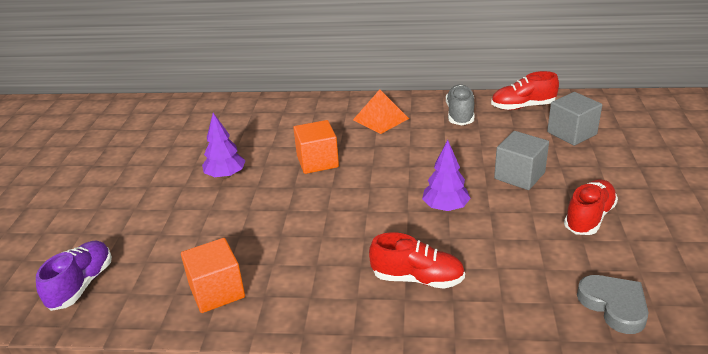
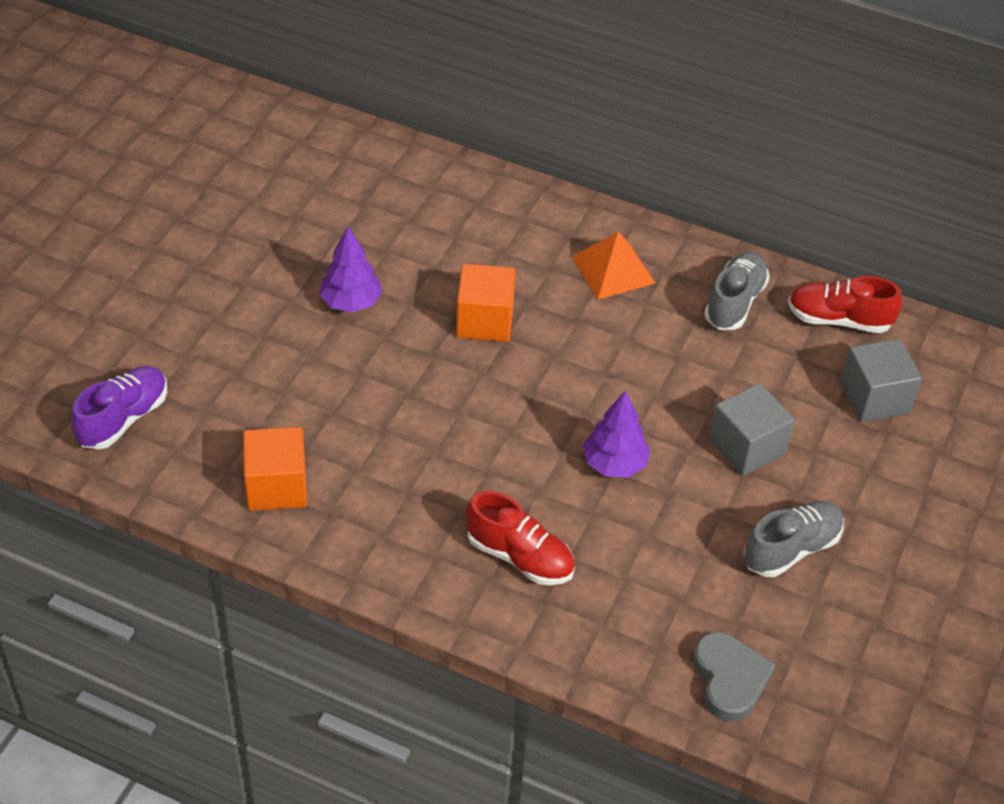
camera: 15 degrees right, 15 degrees up
(589, 218) = (791, 549): red shoe -> grey shoe

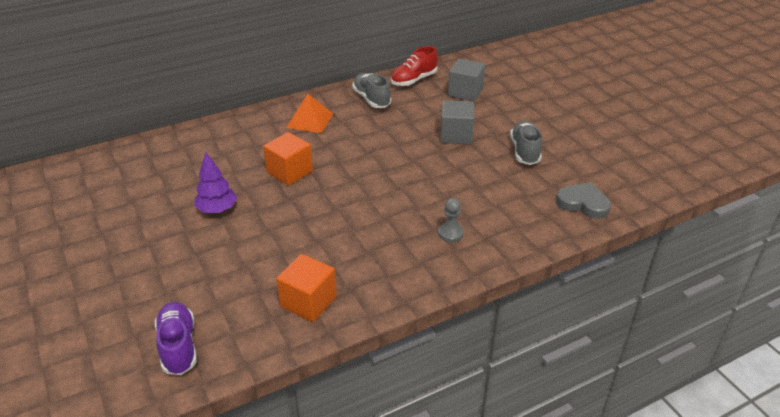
camera: 50 degrees left, 10 degrees down
(519, 557) = (450, 233): red shoe -> grey pawn
(614, 464) = (425, 176): purple tree -> none

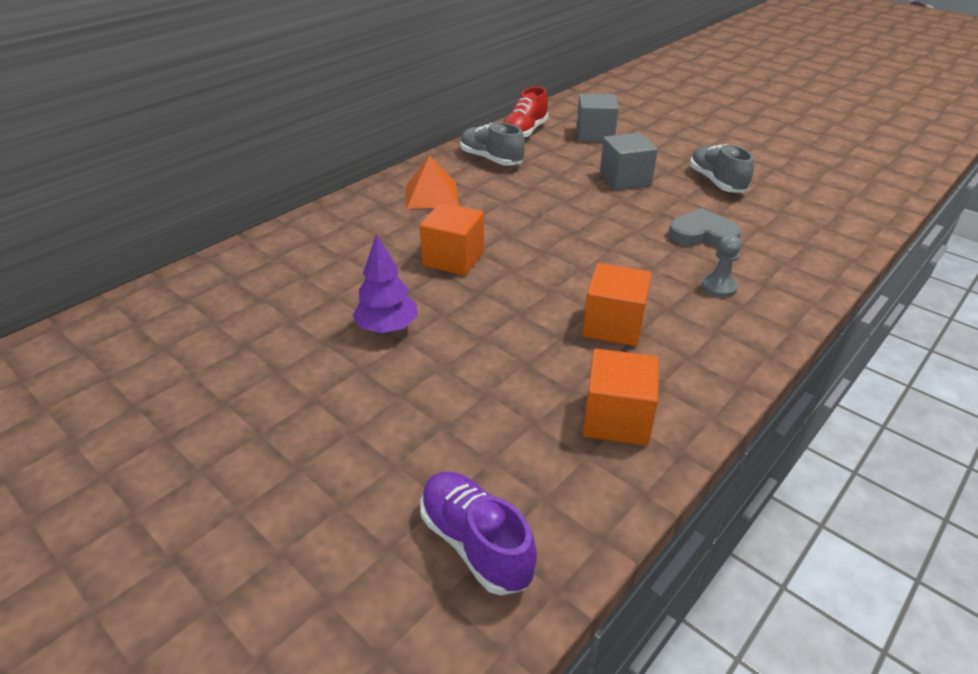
camera: 20 degrees left, 0 degrees up
(356, 242) = (613, 325): none -> orange cube
(583, 203) = (830, 222): grey heart -> grey heart (702, 234)

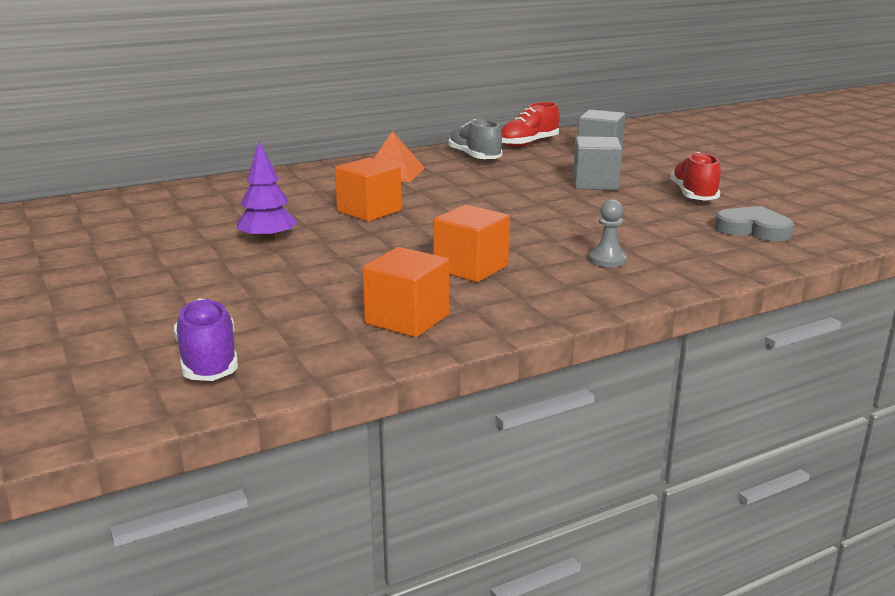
camera: 20 degrees right, 15 degrees down
(702, 234) = (633, 226): grey heart -> grey heart (753, 229)
(716, 182) = (693, 195): grey shoe -> red shoe

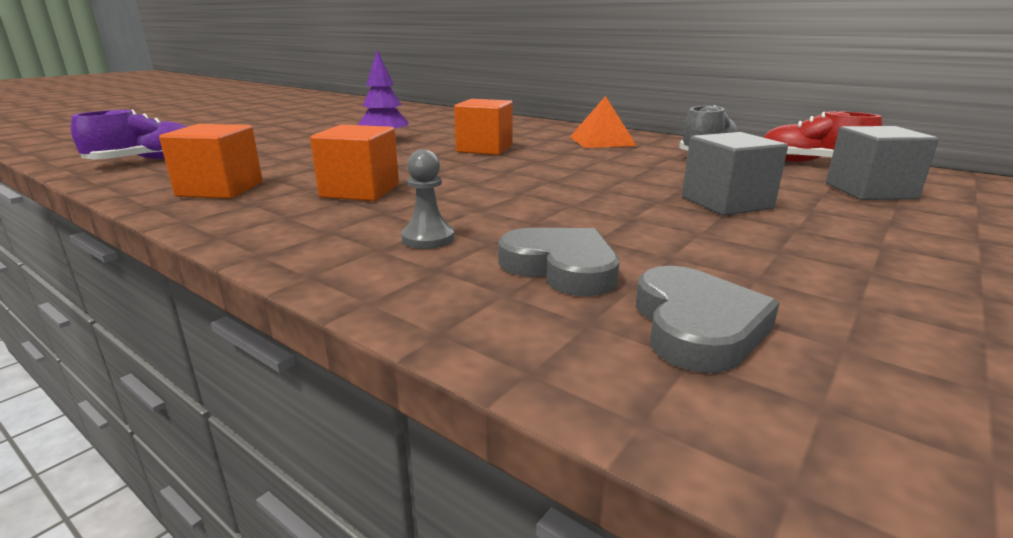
camera: 65 degrees right, 0 degrees up
(675, 238) = (561, 267): none -> grey heart
(693, 195) = (801, 261): red shoe -> none

